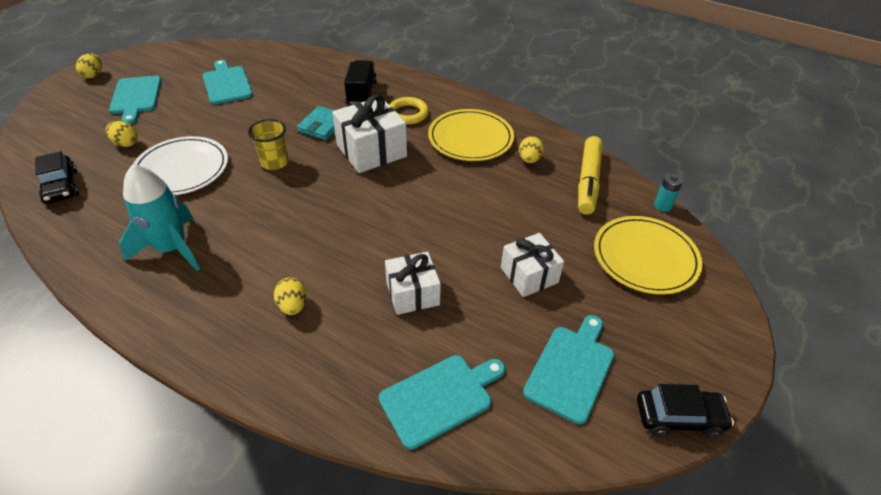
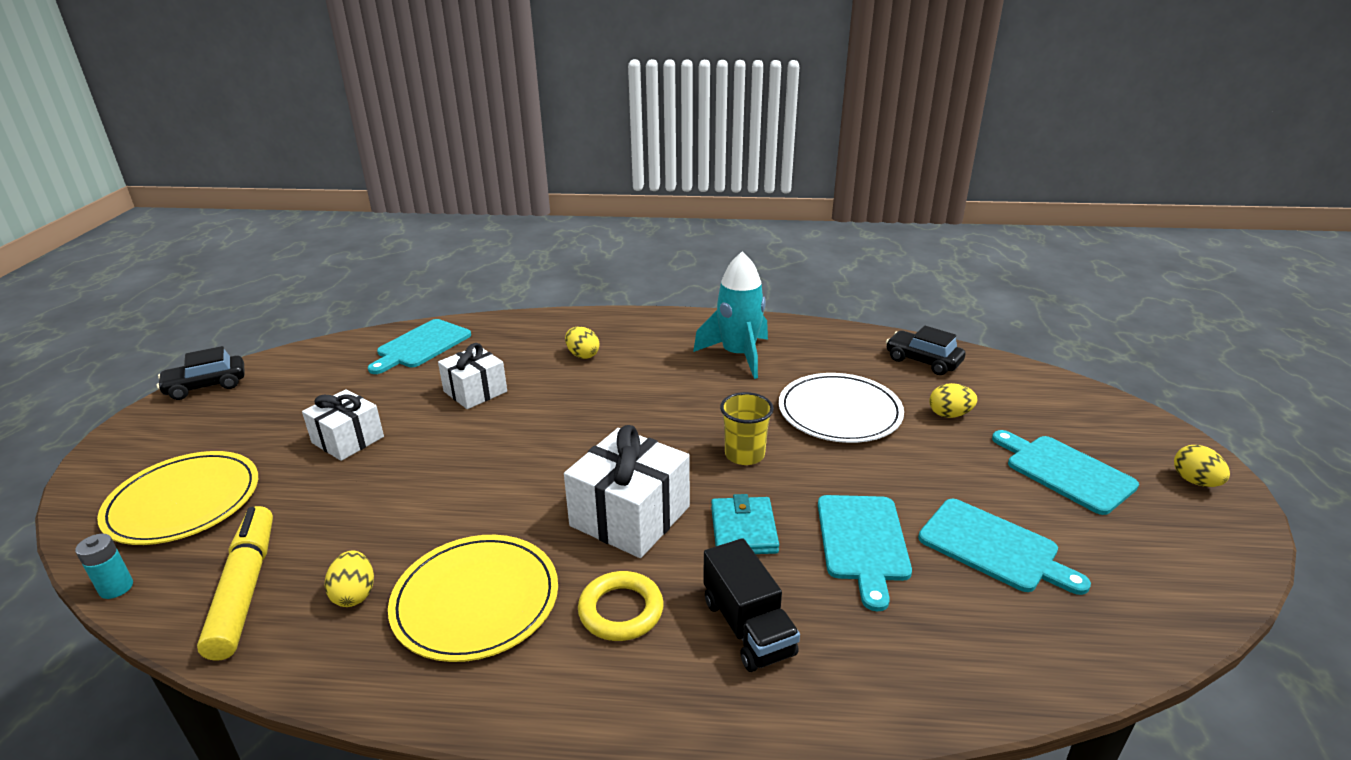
camera: 155 degrees right, 15 degrees down
(571, 369) = (303, 387): turquoise cutting board -> turquoise cutting board (862, 542)

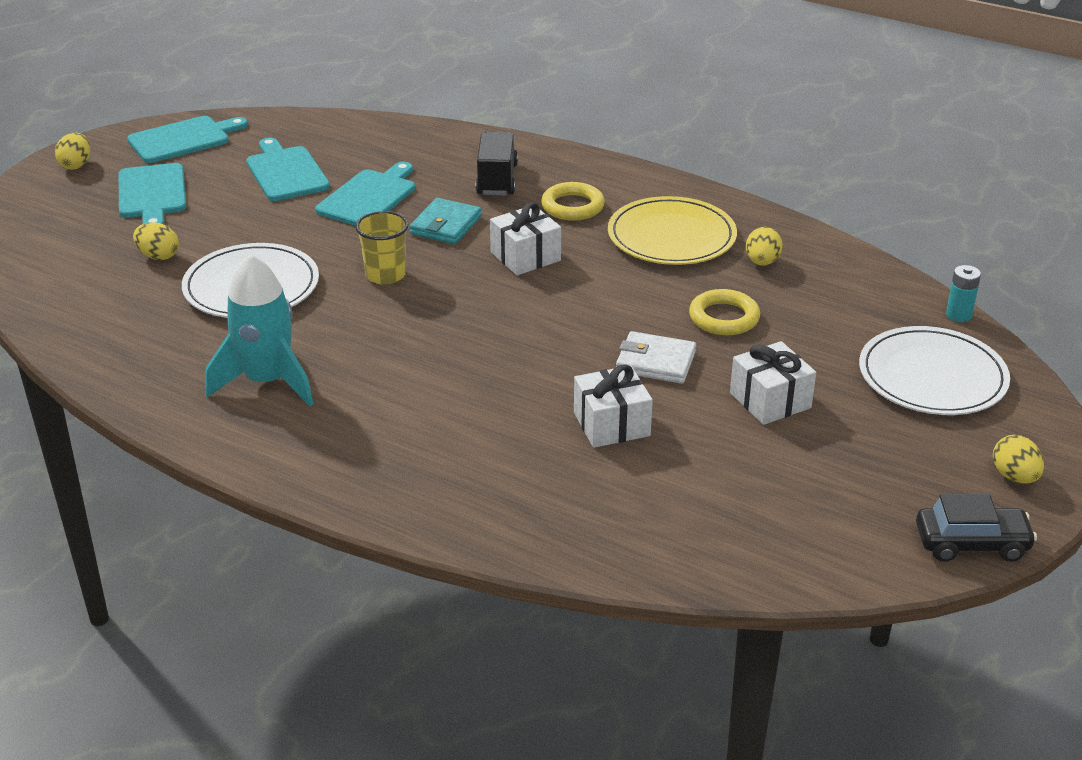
camera: 155 degrees left, 5 degrees up
(183, 501) = (932, 376): yellow plate -> white plate
(245, 589) = (849, 287): yellow marker -> none
(396, 505) = (724, 318): none -> yellow ring
(421, 345) = (662, 531): turquoise cutting board -> turquoise cutting board (183, 139)
(454, 444) = (655, 362): none -> white wallet
(582, 355) = (451, 441): yellow egg -> yellow egg (1014, 477)
(630, 516) = (525, 256): white gift -> white gift, size x0.66
(923, 361) = (85, 313): black car -> none

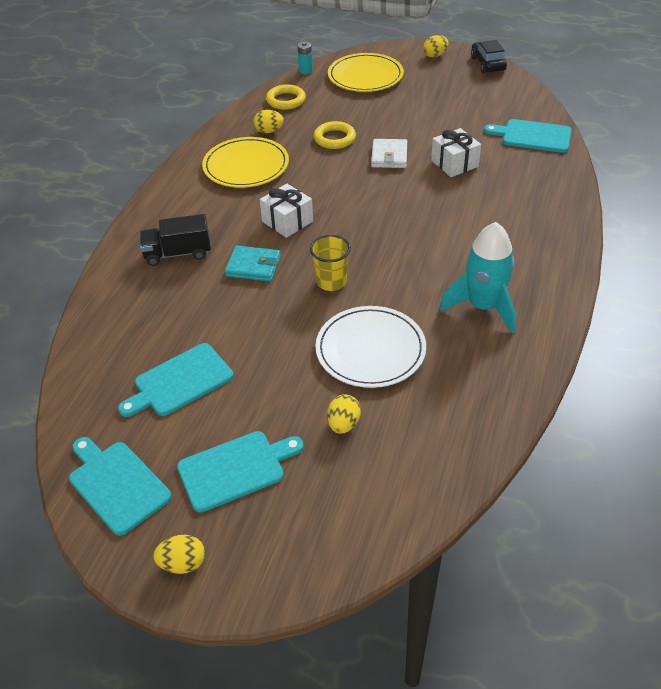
camera: 100 degrees left, 10 degrees up
(369, 197) = (217, 317): turquoise cutting board -> turquoise cutting board (533, 136)
(572, 206) = (214, 211): yellow ring -> yellow ring (286, 100)
(770, 400) = (408, 118): white gift -> none
(932, 376) = (365, 76): white plate -> yellow plate

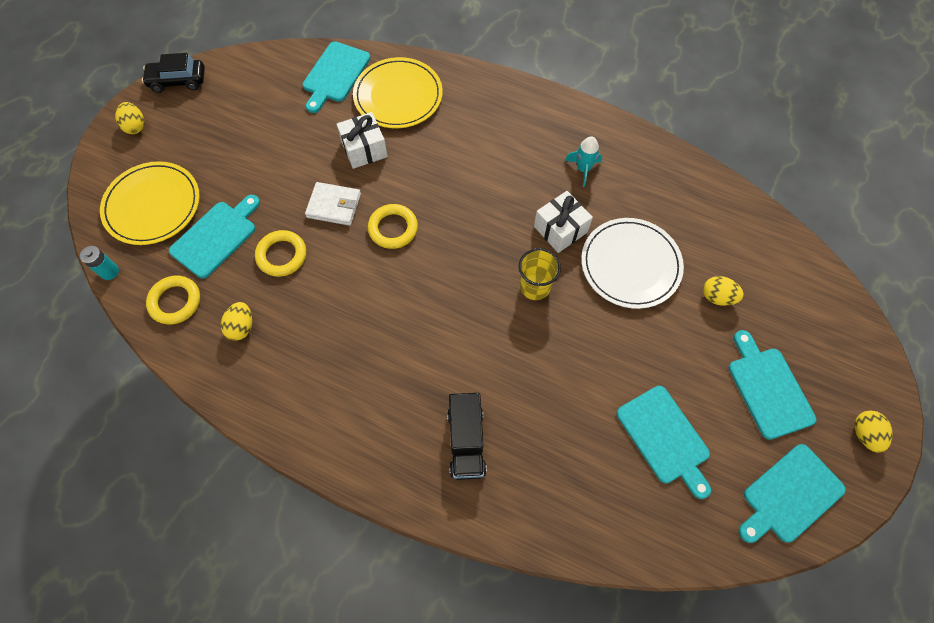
camera: 85 degrees left, 20 degrees up
(246, 166) = (311, 358): yellow plate -> yellow plate (398, 96)
(253, 266) = (500, 359): turquoise wallet -> none
(287, 221) = (430, 319): white gift -> white gift (560, 229)
(344, 107) = (216, 237): none -> turquoise cutting board
(374, 190) = (393, 228): none -> yellow ring
(483, 307) = (583, 169): turquoise rocket -> turquoise rocket, size x0.53

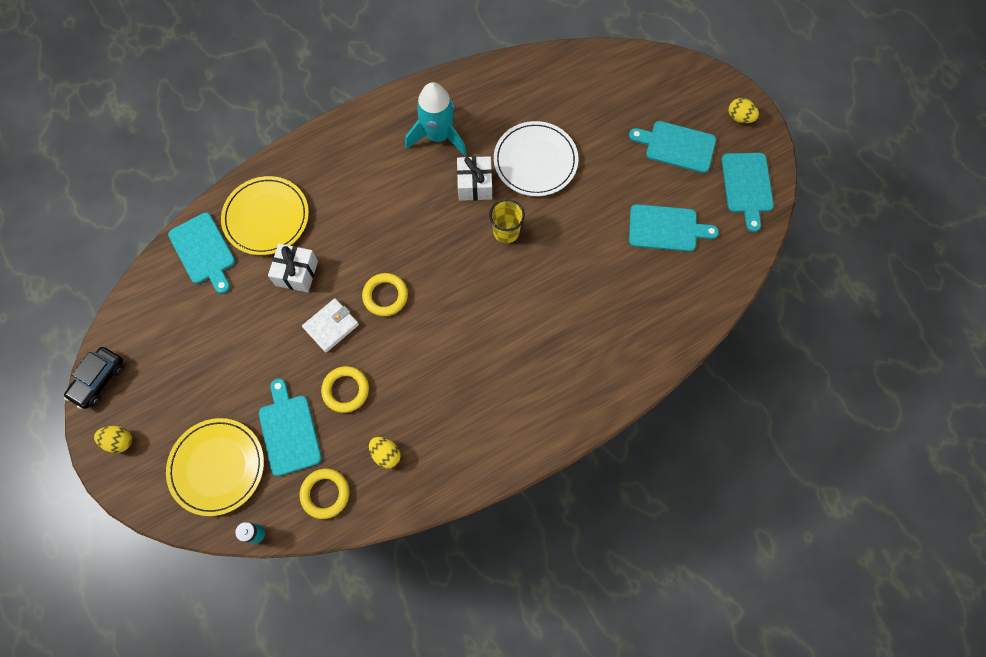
camera: 55 degrees left, 5 degrees up
(466, 441) = (585, 350): black truck -> none
(583, 169) = (438, 136): turquoise rocket -> turquoise rocket, size x1.90
(717, 297) = (597, 127): yellow egg -> none

